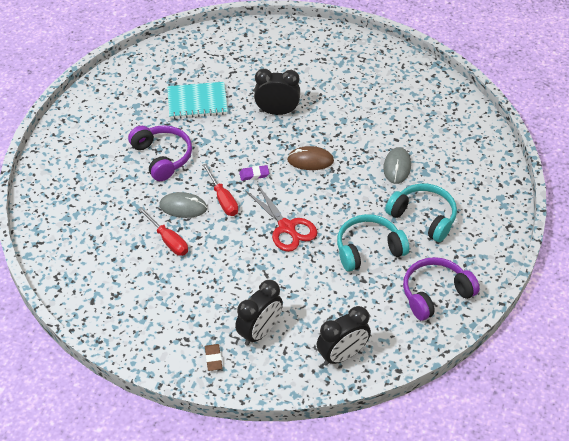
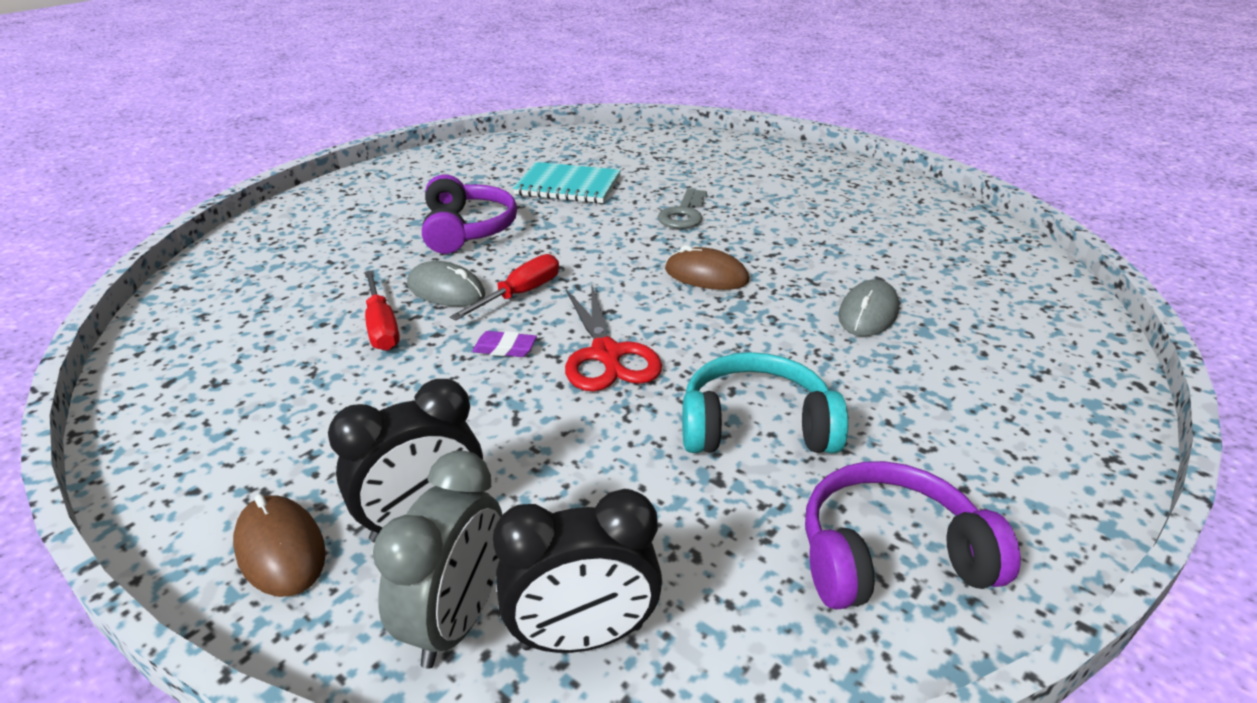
camera: 20 degrees right, 15 degrees down
(213, 359) = (280, 549): brown eraser -> brown mouse
(223, 199) = (520, 294): red screwdriver -> red screwdriver turned 135 degrees counterclockwise
(254, 174) = (596, 274): purple eraser -> purple eraser (505, 348)
(277, 112) = (683, 214): black clock -> grey key
(296, 363) = (457, 620): none -> grey clock
(423, 217) = (901, 399): turquoise headphones -> none

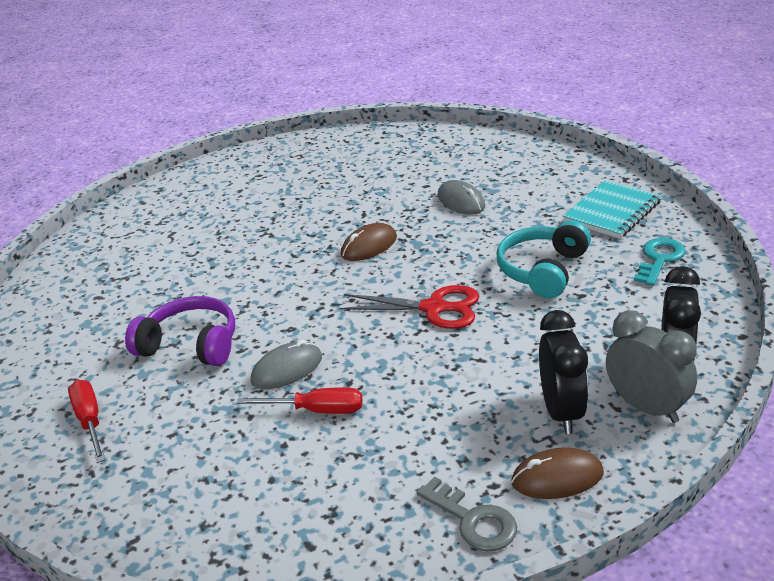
camera: 60 degrees left, 0 degrees up
(505, 348) = (394, 351): purple eraser -> none
(520, 294) = (325, 332): red screwdriver -> red screwdriver (90, 421)
(568, 186) = (164, 277): turquoise notebook -> turquoise notebook (612, 212)
(683, 214) = (272, 234): grey key -> grey key (473, 520)
(889, 555) = (659, 259): purple headphones -> turquoise key

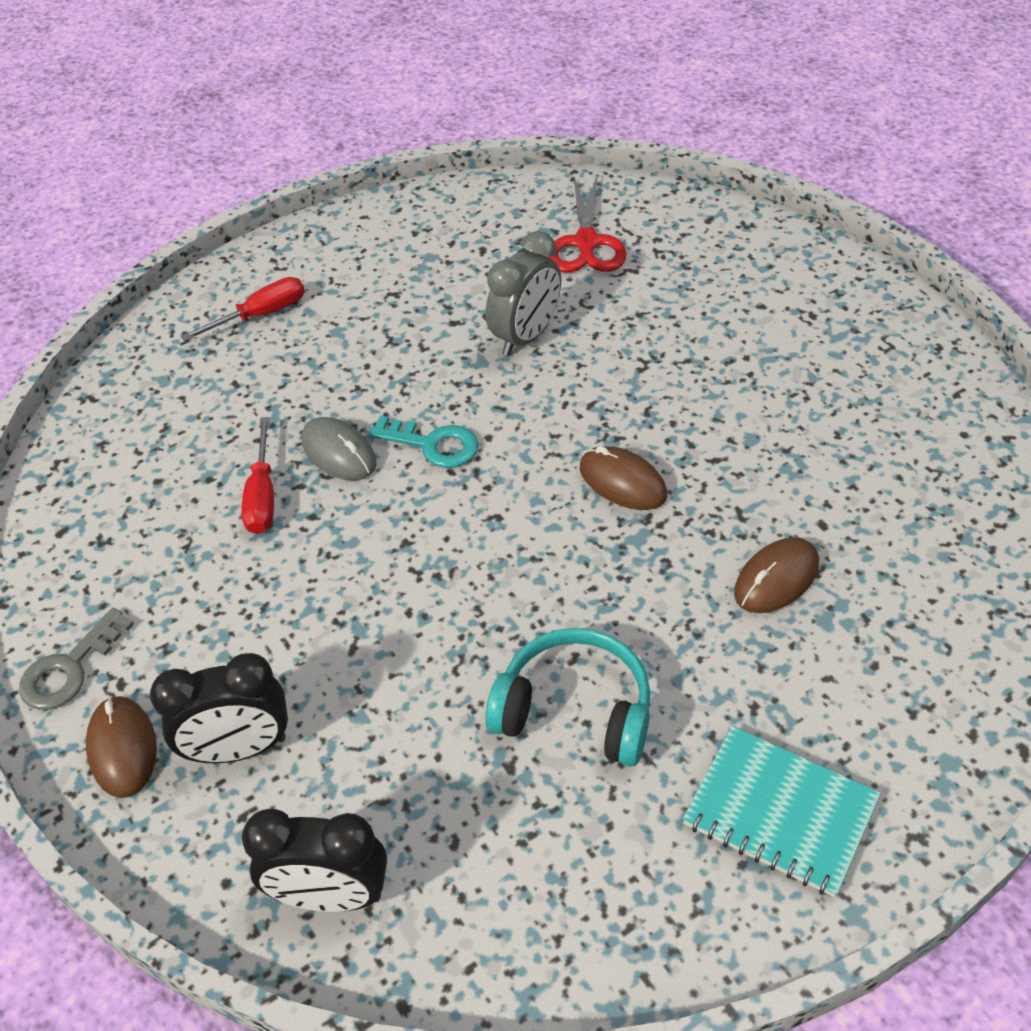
camera: 80 degrees right, 15 degrees up
(191, 344) = (388, 355): purple headphones -> none
(434, 308) = (468, 581): red scissors -> red scissors (586, 243)
(461, 201) = (776, 579): grey mouse -> brown mouse
(646, 407) = (240, 853): grey clock -> grey clock (526, 336)
(659, 259) = (624, 887): turquoise key -> turquoise key (433, 444)

